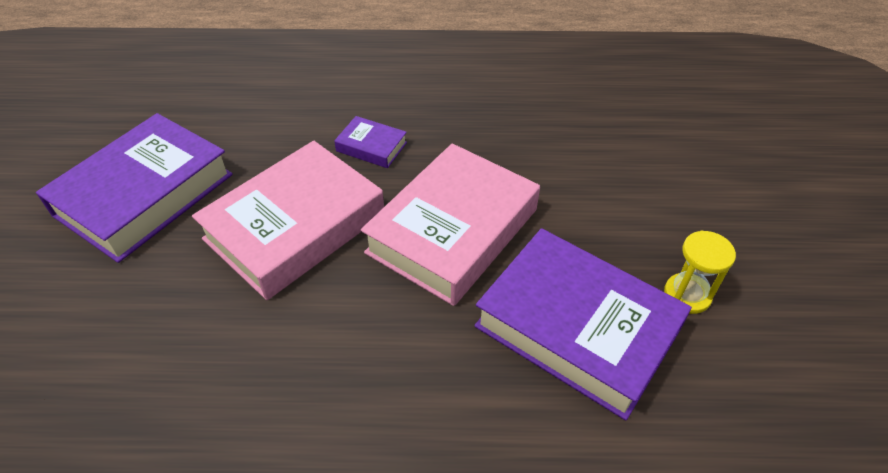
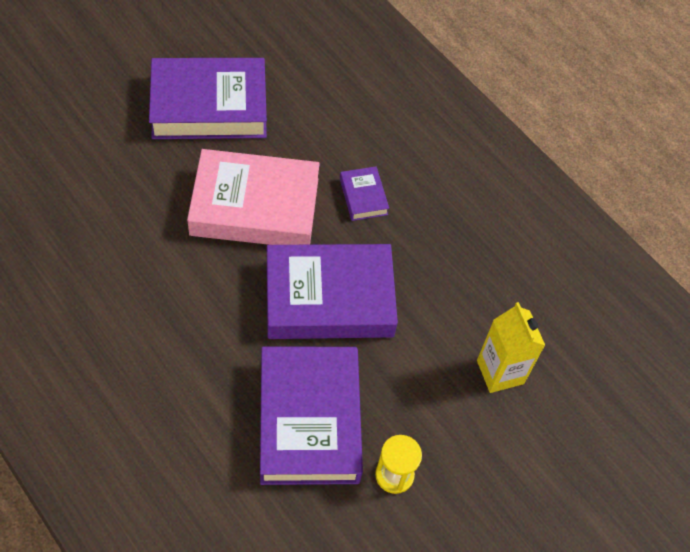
camera: 45 degrees right, 10 degrees up
(453, 231) = (329, 298): pink book -> purple book
(628, 162) = (500, 372): none -> yellow carton

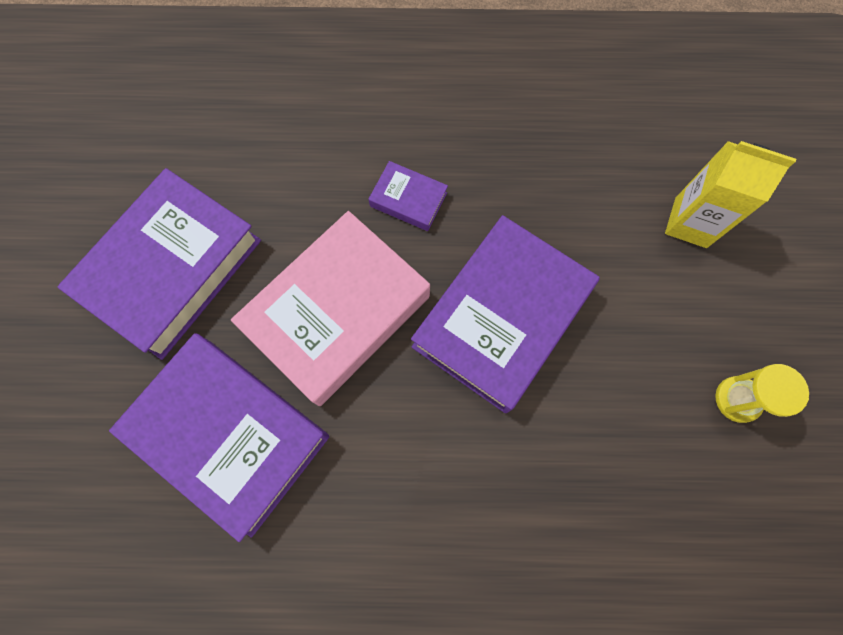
camera: 45 degrees left, 15 degrees up
(309, 420) = (626, 438): purple book -> purple book (230, 434)

